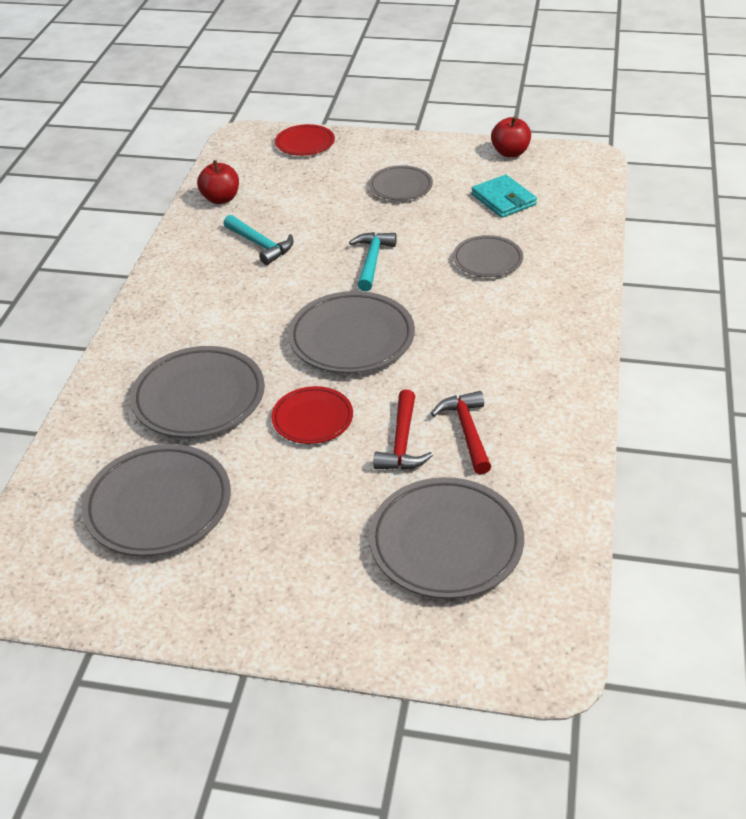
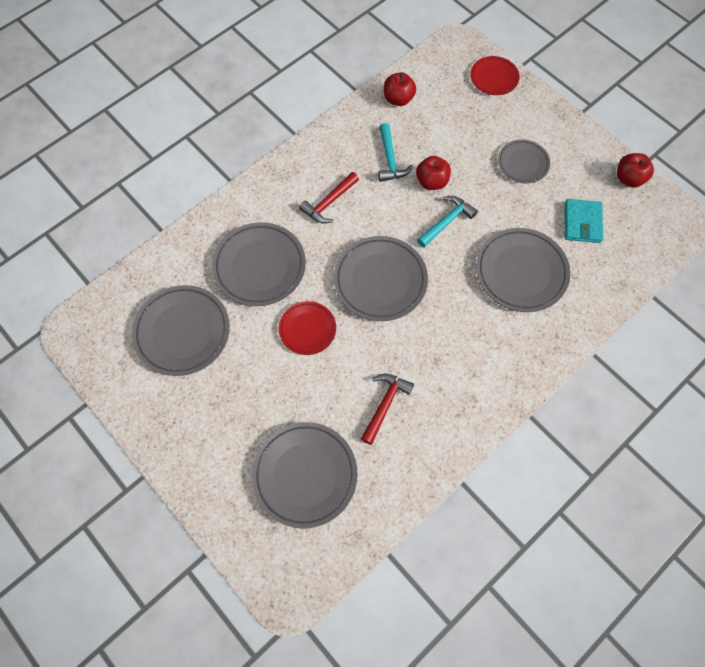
camera: 35 degrees right, 25 degrees up
(323, 240) = (431, 182): none -> red apple
(402, 442) = (342, 385): red hammer -> red hammer (329, 203)
(487, 260) = (521, 272): grey plate -> grey plate, size x1.67

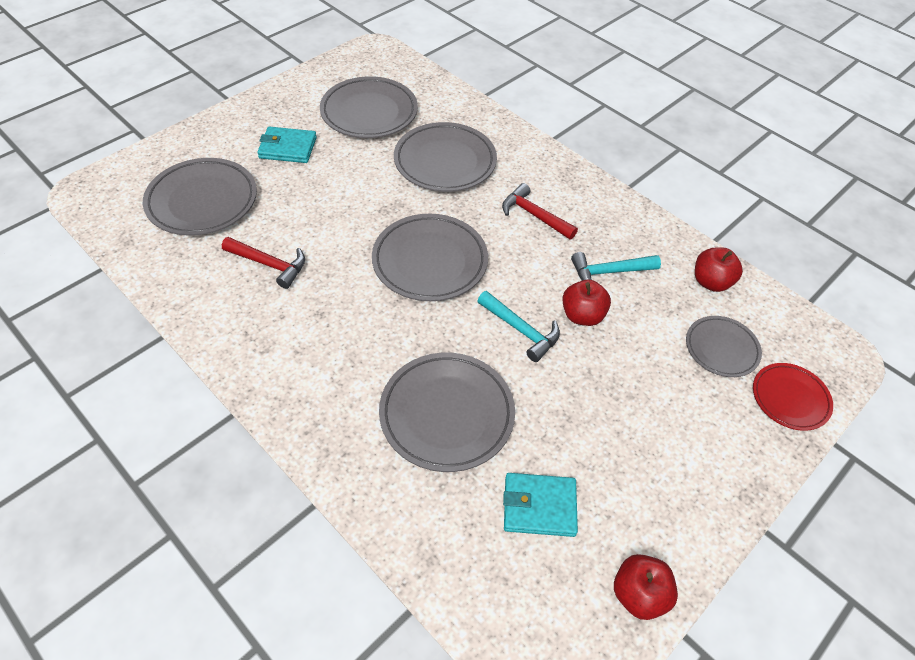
camera: 85 degrees right, 15 degrees down
(232, 404) = (288, 148): none -> turquoise wallet
(307, 329) = (368, 200): red plate -> none
(523, 163) = (636, 429): grey plate -> grey plate (721, 349)

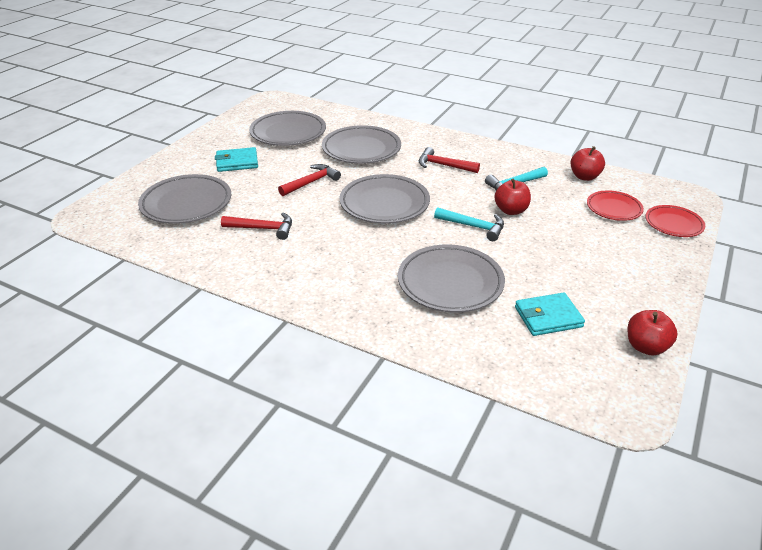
camera: 15 degrees left, 15 degrees down
(359, 203) = (311, 182): none -> red hammer
(721, 349) = (614, 208): grey plate -> red plate

